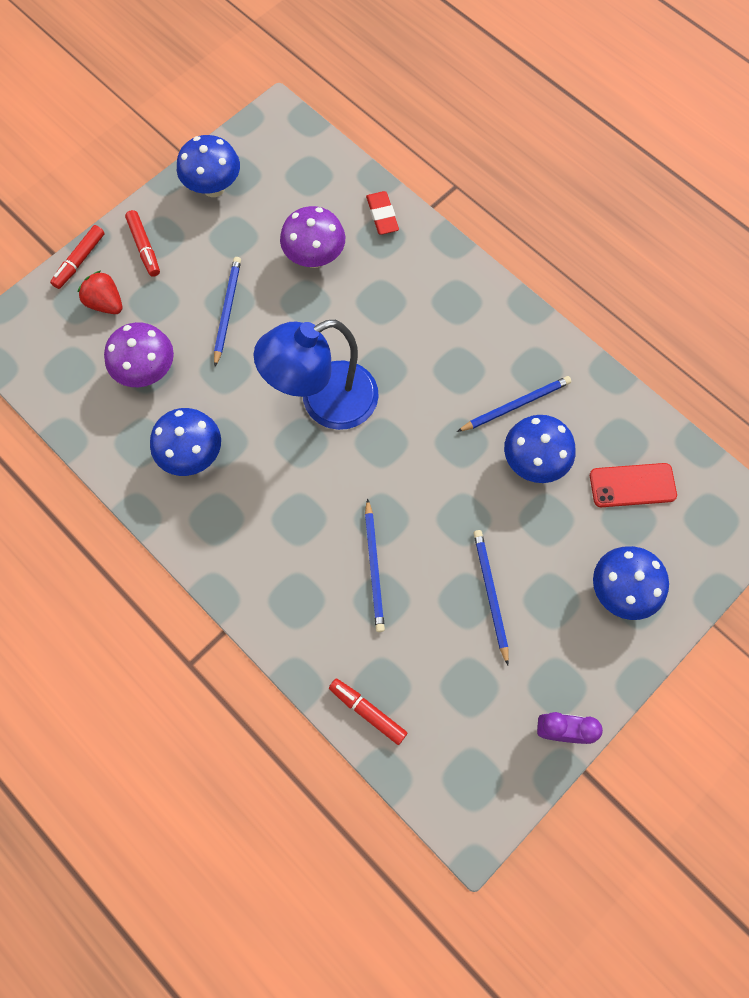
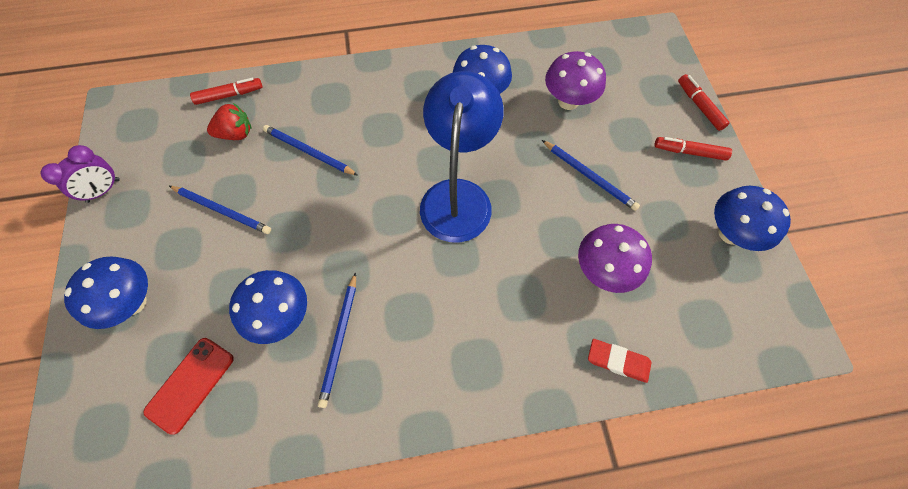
camera: 125 degrees right, 5 degrees down
(106, 303) = (647, 104): red strawberry -> red strawberry (236, 134)

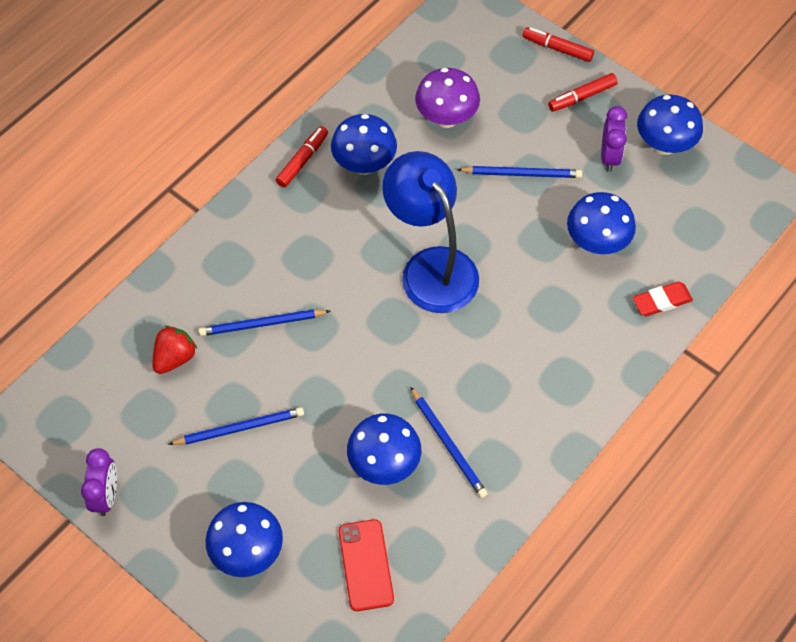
camera: 40 degrees left, 5 degrees down
(229, 95) = (125, 329): red marker -> red marker (302, 160)
(603, 270) = (596, 243): purple mushroom -> blue mushroom
(673, 211) = (609, 156): none -> purple clock

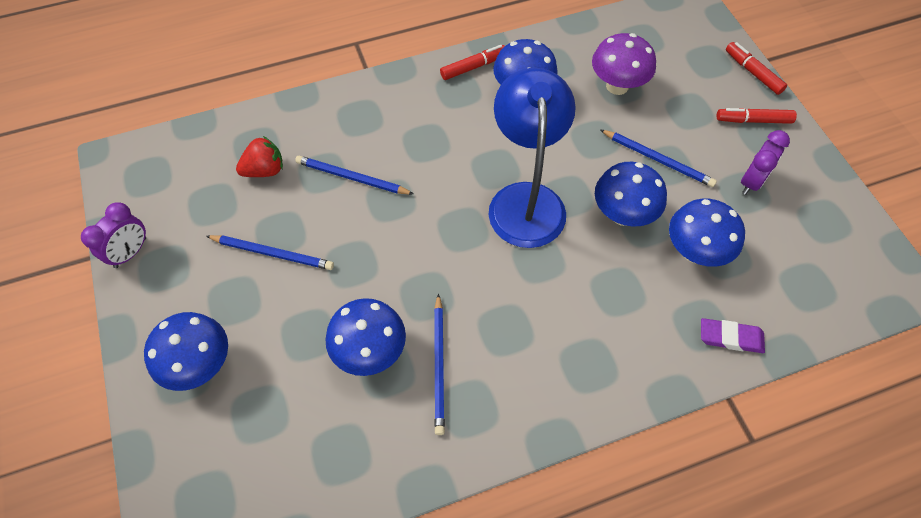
camera: 30 degrees right, 0 degrees up
(366, 565) = (290, 437): red phone -> none
(661, 301) = (730, 338): red eraser -> purple eraser
(664, 145) = (812, 195): blue mushroom -> blue mushroom (622, 215)

